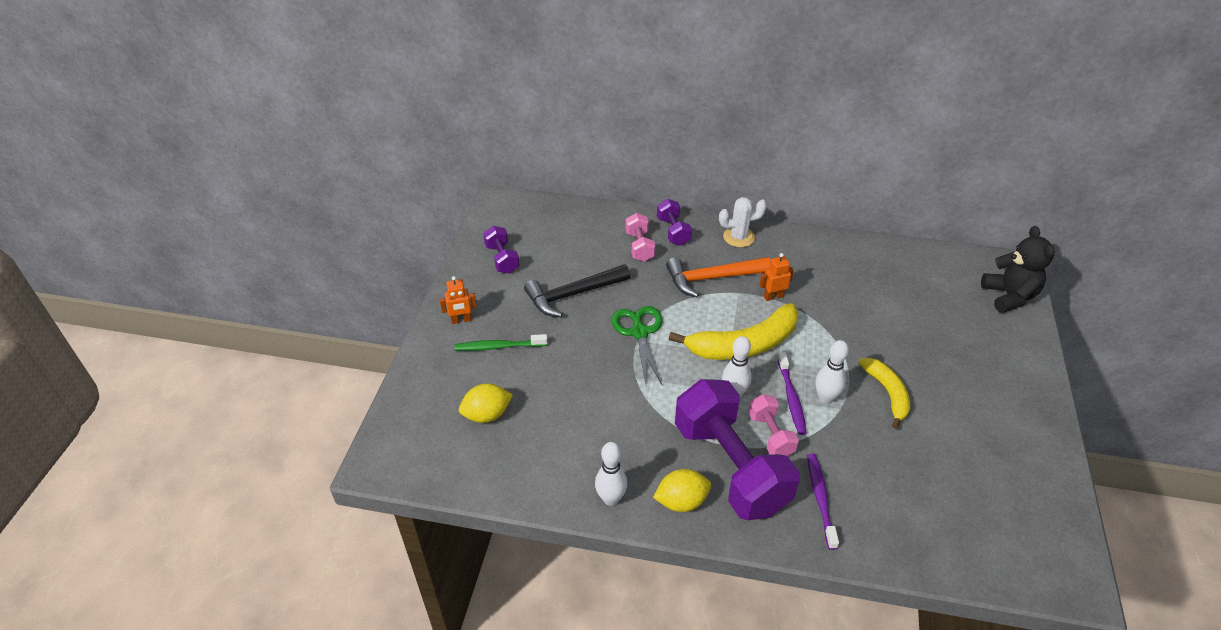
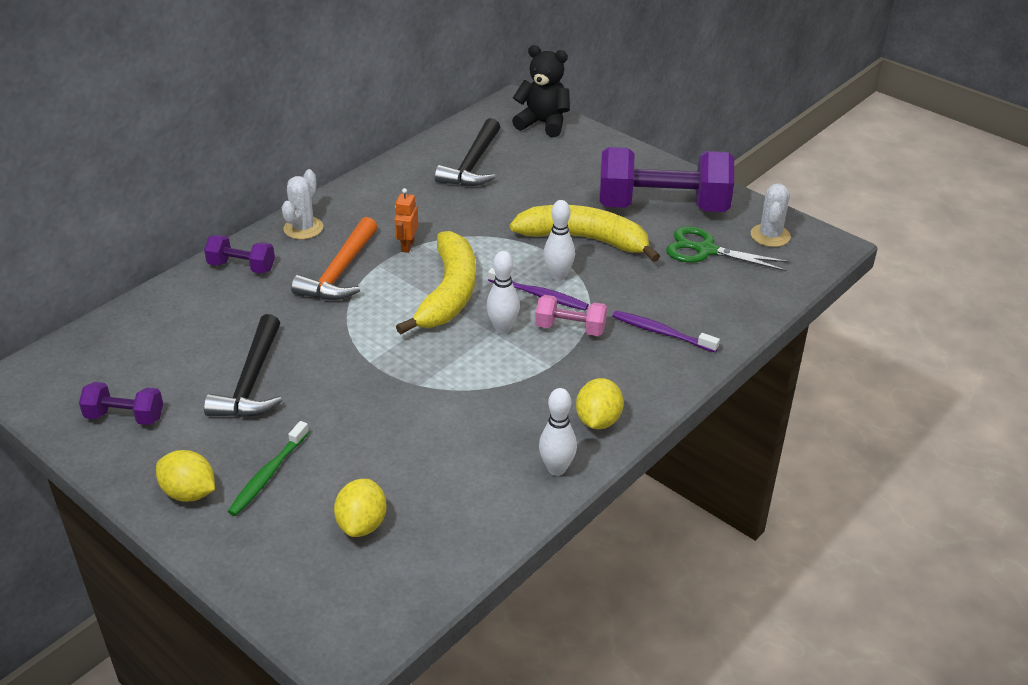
camera: 60 degrees left, 5 degrees down
(461, 320) = (189, 493): orange robot -> yellow lemon
(639, 246) = (236, 300): pink dumbbell -> none
(639, 333) = (361, 355): green scissors -> green scissors (706, 250)
(730, 467) = (585, 370): purple dumbbell -> purple dumbbell (662, 206)
(887, 393) = (584, 239): yellow banana -> yellow banana, size x1.64
(906, 283) = (473, 164): none -> black hammer
(1036, 526) = (770, 236): none -> white cactus

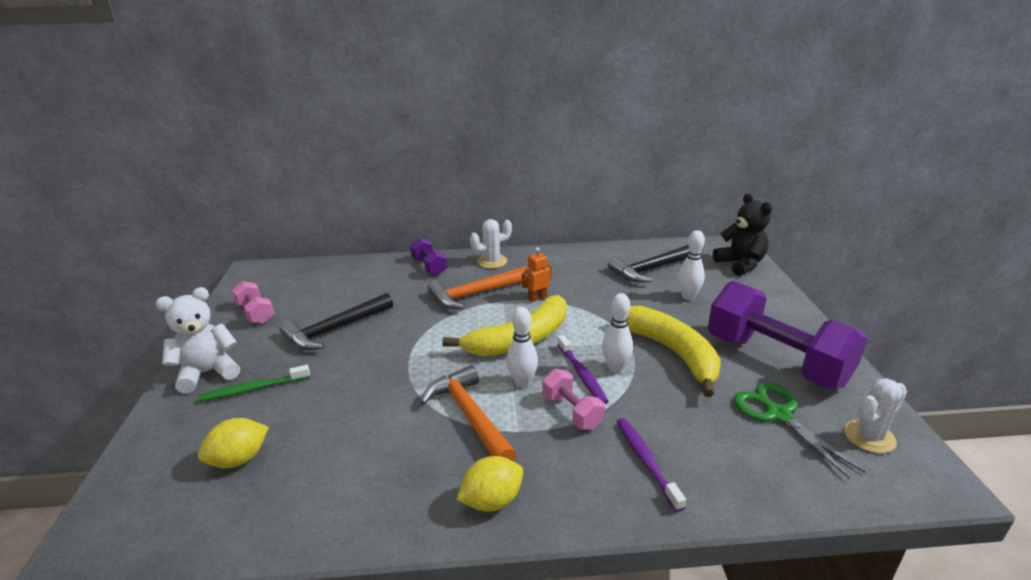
camera: 45 degrees right, 10 degrees down
(125, 417) = (255, 313): purple dumbbell -> pink dumbbell
(189, 493) = (208, 373): yellow lemon -> white teddy bear
(499, 377) = (469, 416): none -> orange hammer
(556, 469) = (405, 518): white bowling pin -> white bowling pin (688, 296)

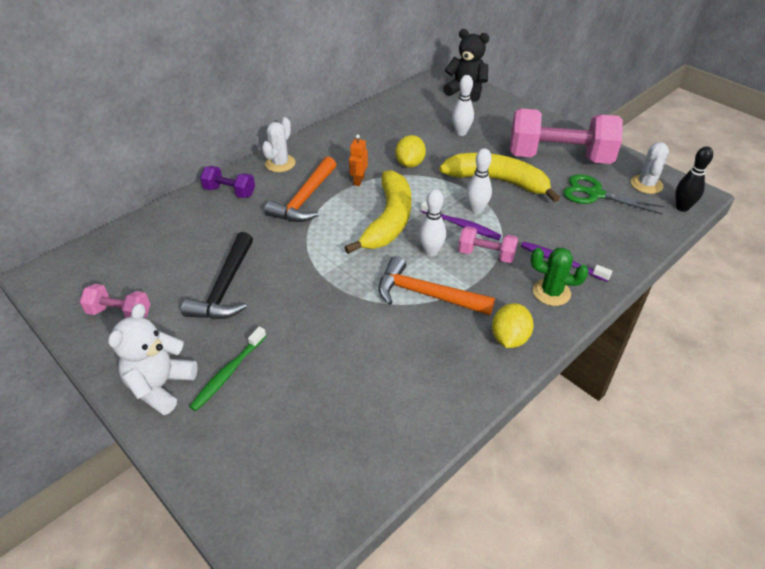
camera: 40 degrees left, 15 degrees up
(239, 459) = (303, 426): yellow lemon -> yellow lemon (410, 164)
(594, 484) = (551, 292): none -> green cactus
(651, 269) = (412, 120): black hammer -> none
(776, 360) = (559, 158): purple dumbbell -> pink dumbbell
(896, 487) = (682, 208): none -> black bowling pin

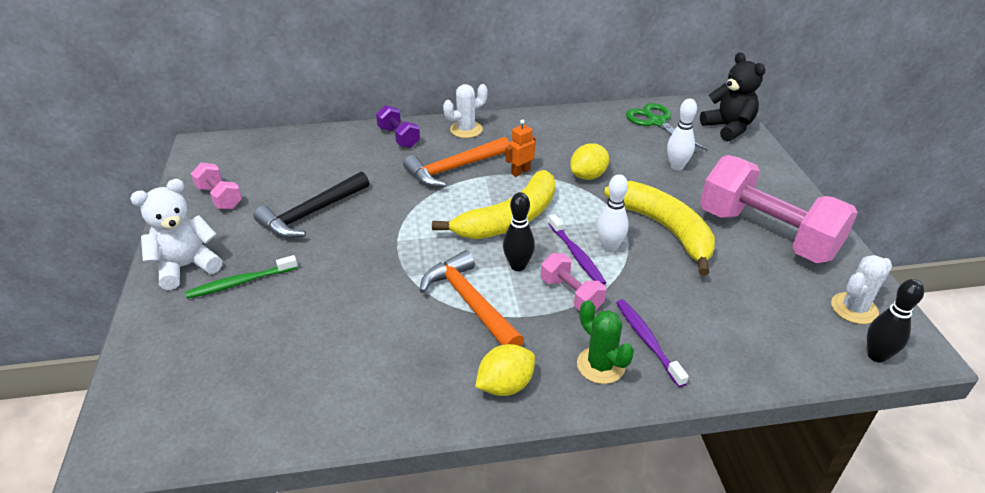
camera: 35 degrees right, 5 degrees down
(431, 252) = (518, 266): white bowling pin -> black bowling pin
(595, 194) = (770, 290): green scissors -> green scissors (656, 122)

